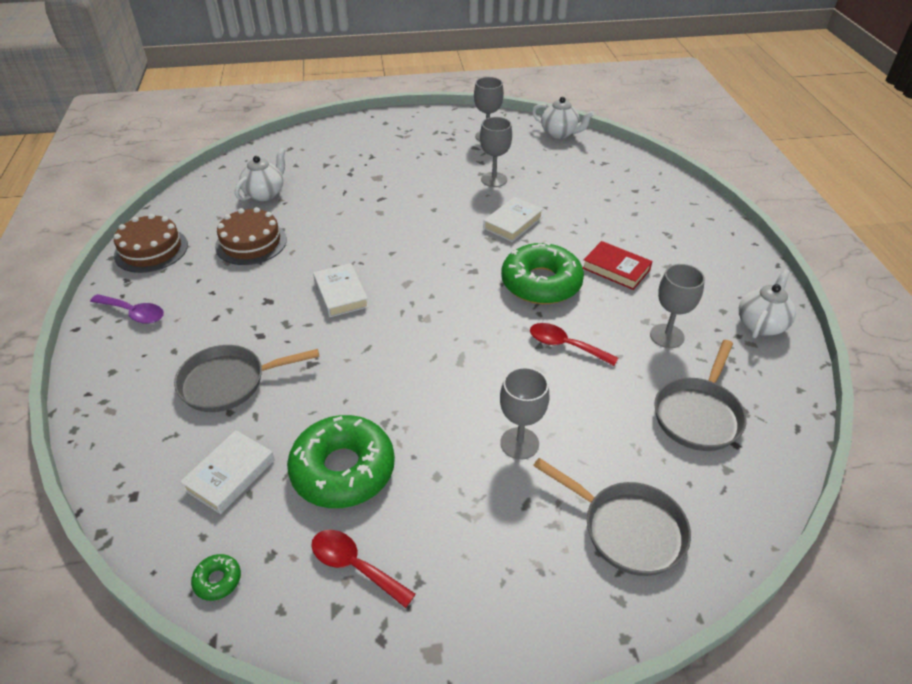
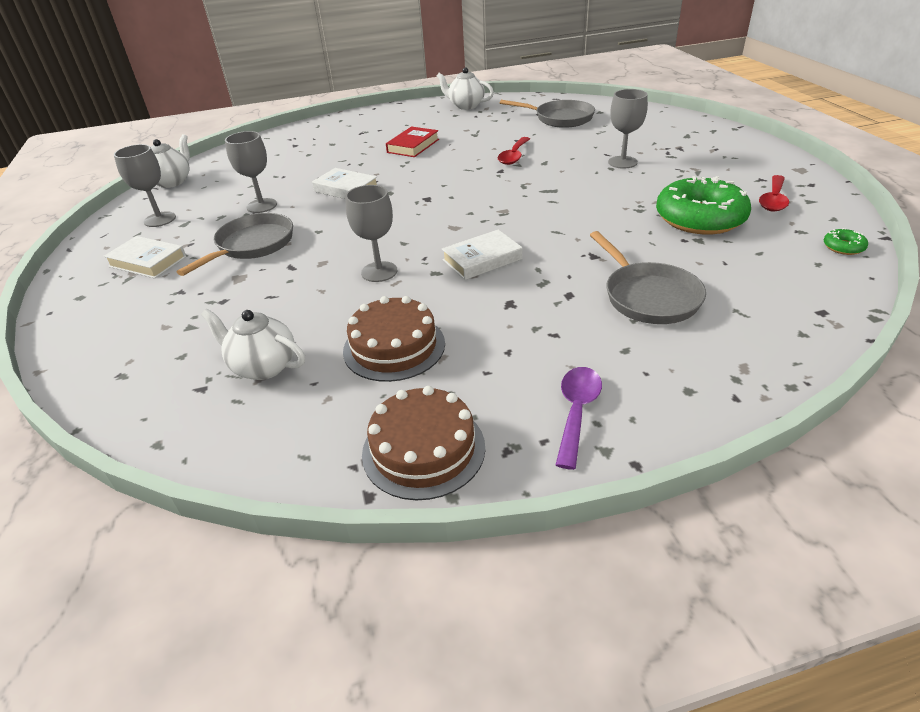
camera: 95 degrees left, 5 degrees down
(230, 475) = (751, 266): white book -> white book (148, 261)
(541, 283) = (438, 170): green donut -> none
(627, 529) = (665, 131): grey pan -> grey pan (252, 245)
(667, 336) = (489, 128): grey goblet -> grey goblet (379, 272)

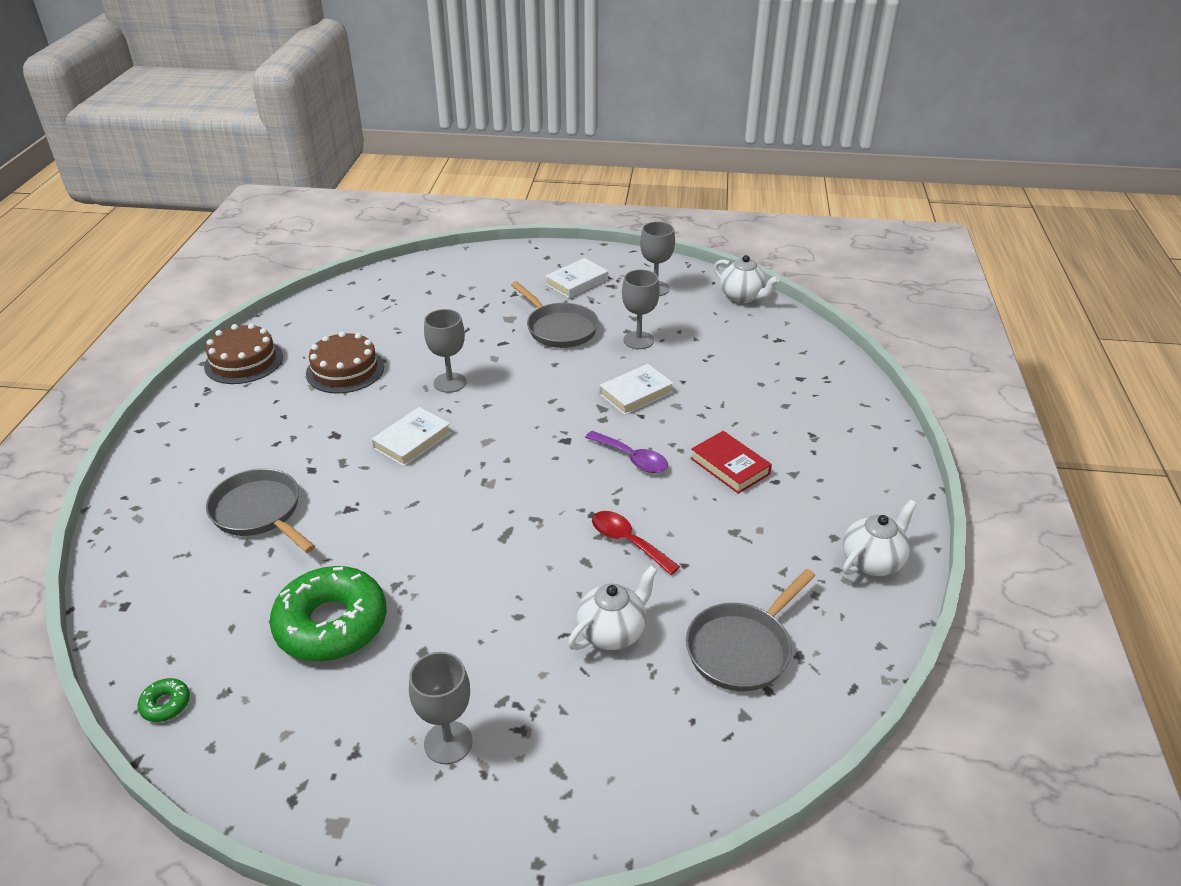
camera: 110 degrees right, 0 degrees up
(263, 366) = (383, 319): white teapot -> white teapot (612, 632)
(482, 259) = (412, 440): white book -> white book turned 45 degrees clockwise
(576, 411) = (200, 424): purple spoon -> purple spoon (632, 458)
(622, 162) = (525, 636): grey goblet -> grey goblet (448, 742)
(648, 296) = (260, 512): grey pan -> grey pan turned 45 degrees clockwise
(773, 200) = (299, 722): red spoon -> none

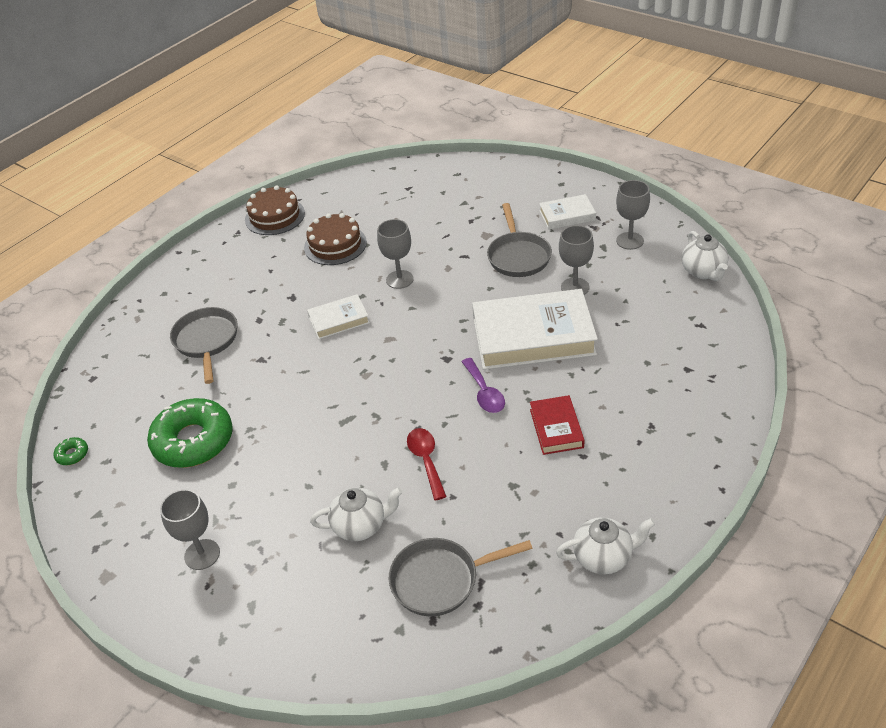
camera: 35 degrees right, 5 degrees up
(636, 393) = (533, 336): white book -> white book, size x2.02

